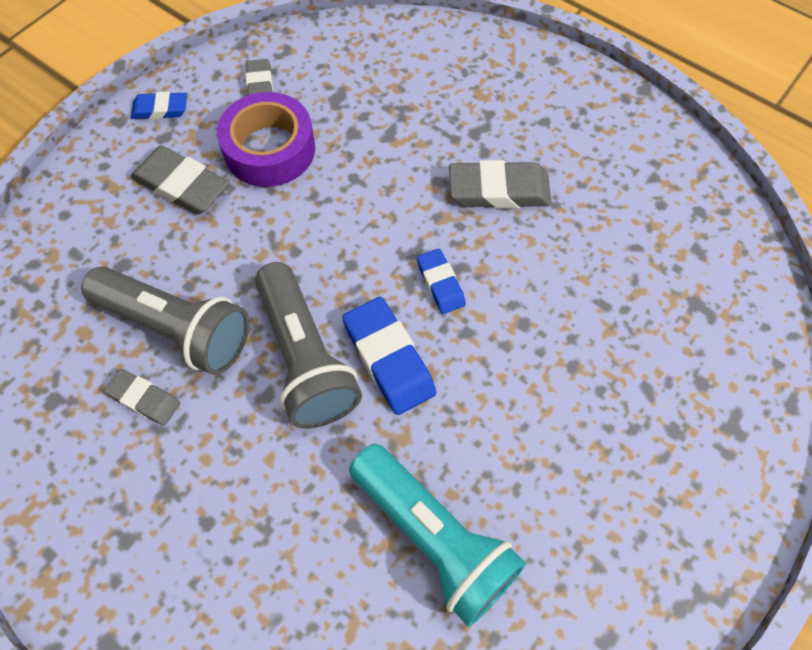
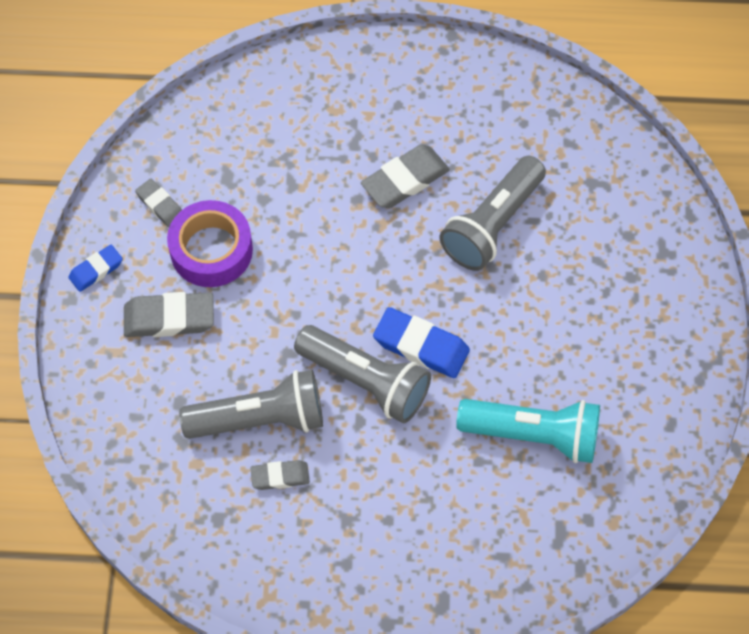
camera: 35 degrees left, 0 degrees up
(440, 283) = (416, 274): blue eraser -> none
(556, 282) = (492, 224): none -> grey flashlight

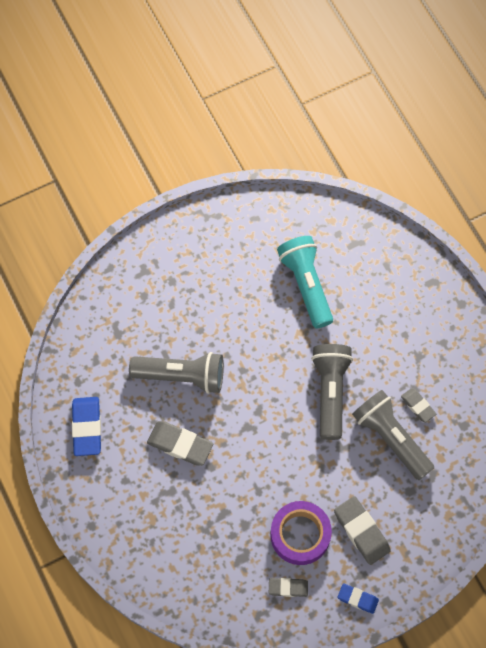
camera: 120 degrees left, 5 degrees up
(160, 205) = (288, 588): grey eraser -> grey eraser turned 75 degrees clockwise
(421, 346) = (288, 373): blue eraser -> blue eraser (87, 427)

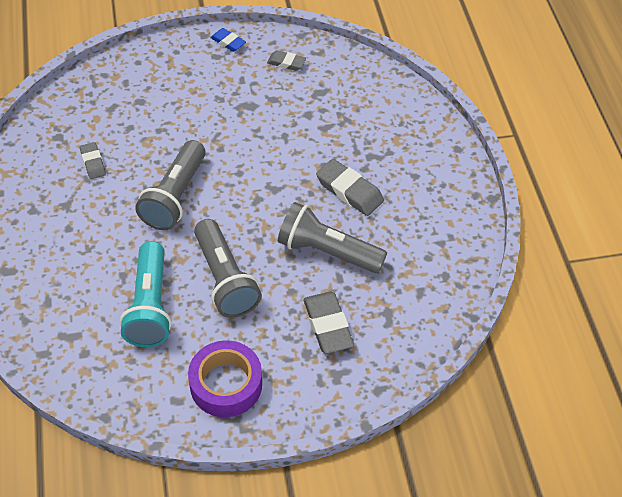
camera: 165 degrees left, 15 degrees down
(87, 427) = (444, 230): blue eraser -> none
(300, 535) = (259, 95): purple tape -> purple tape (226, 384)
(361, 531) = (201, 84): grey eraser -> grey eraser (328, 325)
(391, 438) = (135, 144): grey flashlight -> grey flashlight (225, 279)

